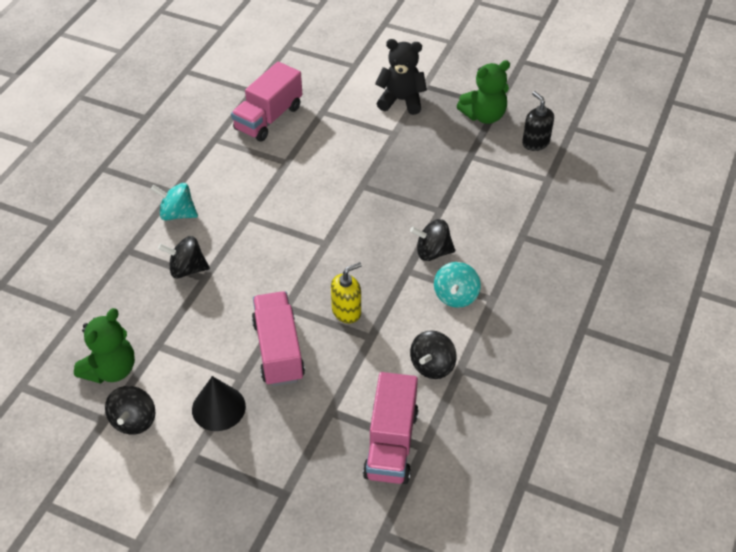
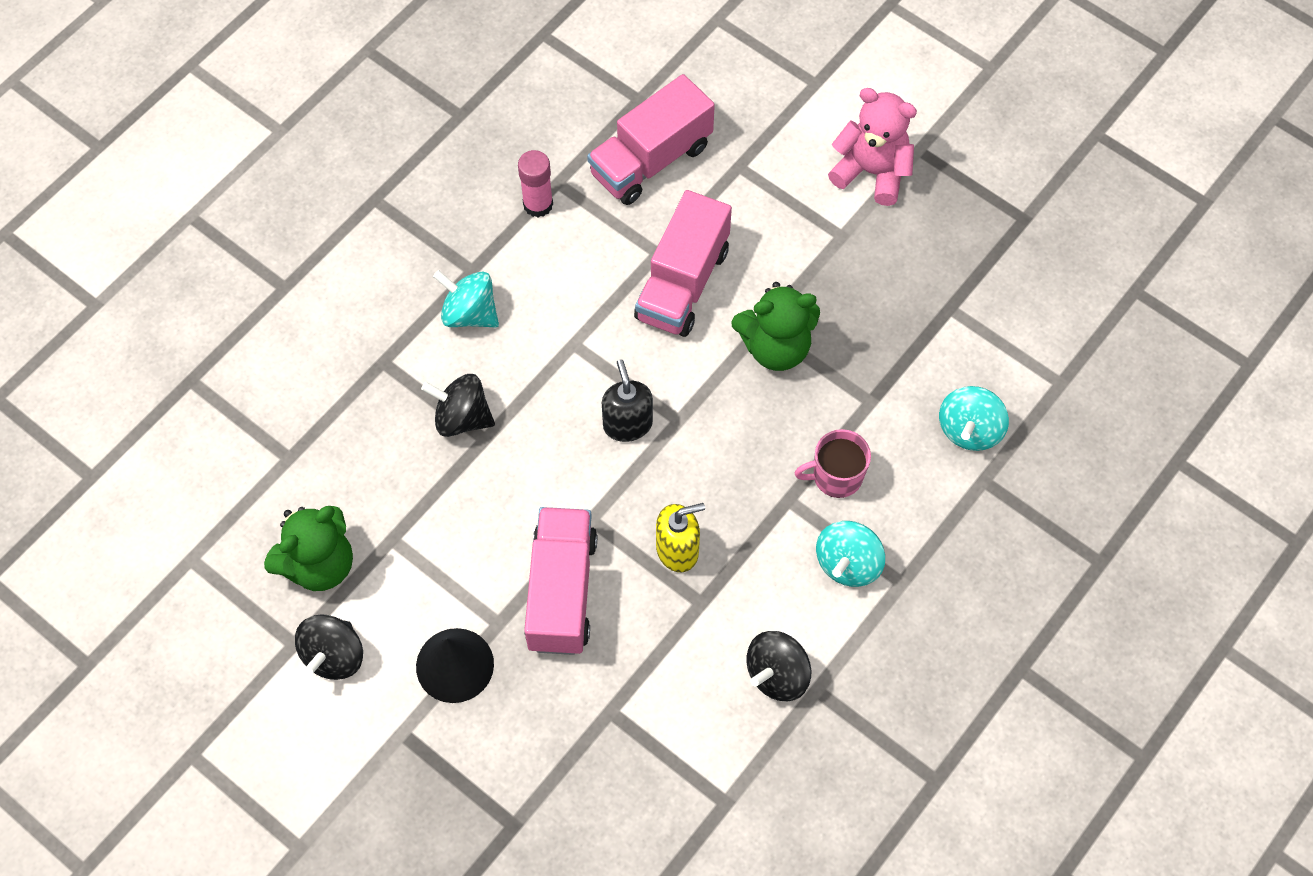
camera: 15 degrees right, 15 degrees up
(205, 152) = (538, 204): none -> pink glue stick
(391, 444) = (681, 786): pink truck -> pink truck (682, 283)
(401, 100) = (872, 172): black teddy bear -> pink teddy bear
(432, 252) = (836, 476): black spinning top -> pink mug
(484, 116) = (997, 233): green teddy bear -> green teddy bear (775, 347)
(504, 213) = (969, 430): none -> turquoise spinning top
(535, 143) = (1064, 306): black soap dispenser -> black soap dispenser (627, 424)

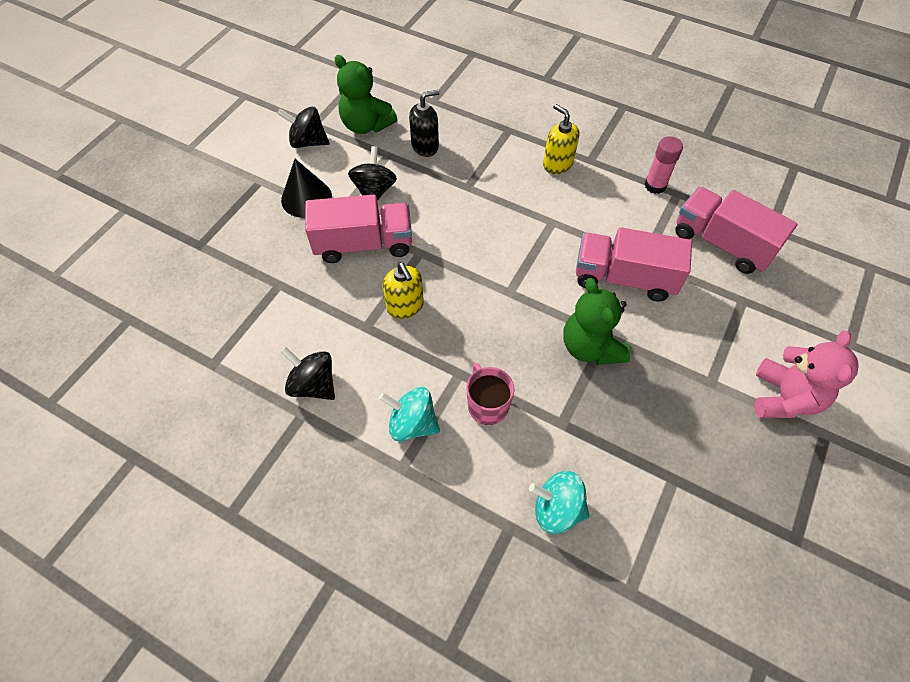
camera: 80 degrees right, 5 degrees down
(462, 417) = (480, 173): black spinning top -> black spinning top (374, 191)
(469, 313) = (557, 164): turquoise spinning top -> yellow soap dispenser
(627, 424) = (498, 262): black soap dispenser -> black soap dispenser (425, 146)

